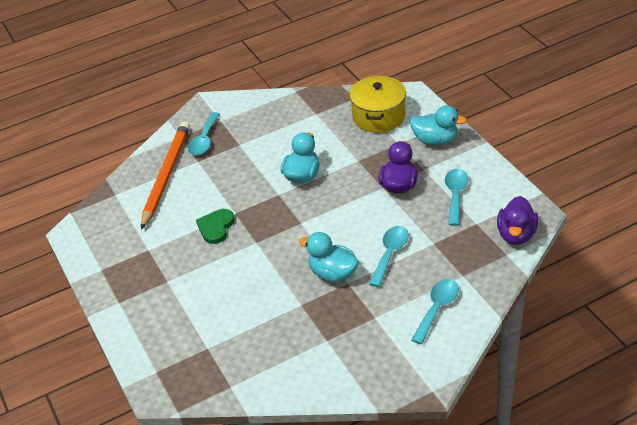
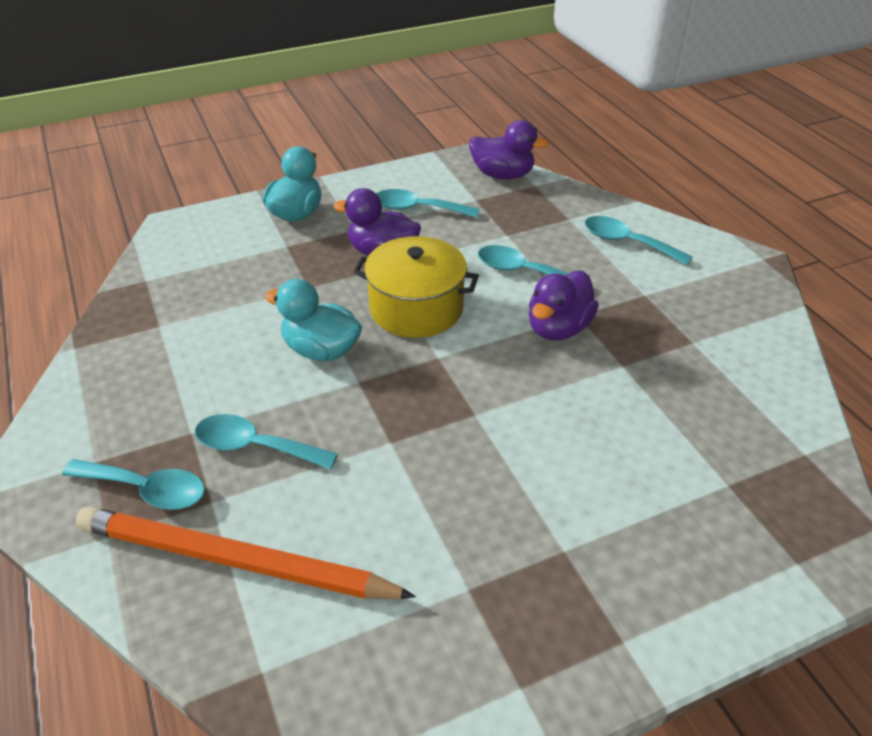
camera: 90 degrees left, 0 degrees up
(216, 227) = (424, 471): green heart -> none
(230, 167) = (255, 446): none -> turquoise spoon
(333, 273) = (558, 328): turquoise duck -> purple duck
(378, 116) = (211, 259): yellow pot -> yellow pot (416, 308)

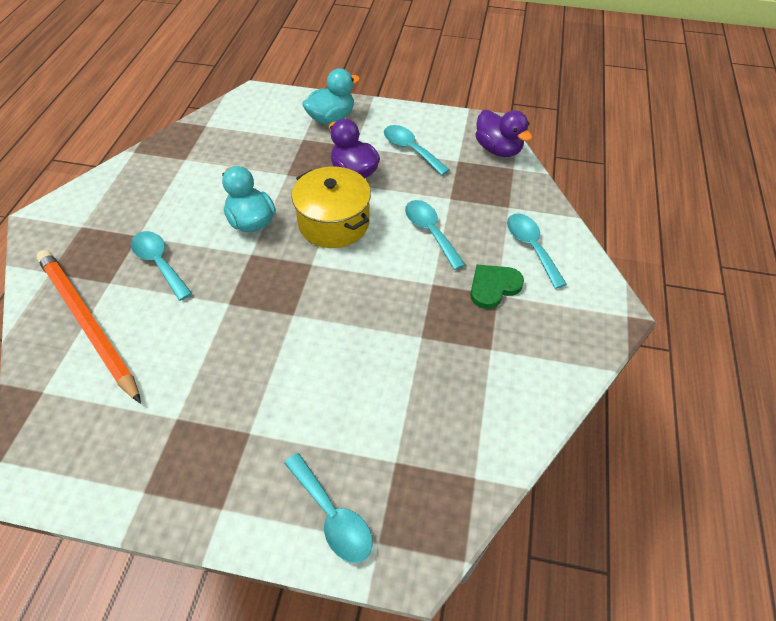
camera: 35 degrees right, 10 degrees up
(147, 489) = (88, 257): turquoise spoon -> turquoise spoon (332, 516)
(558, 328) = (408, 286): purple duck -> none
(634, 290) = (493, 287): none -> green heart

